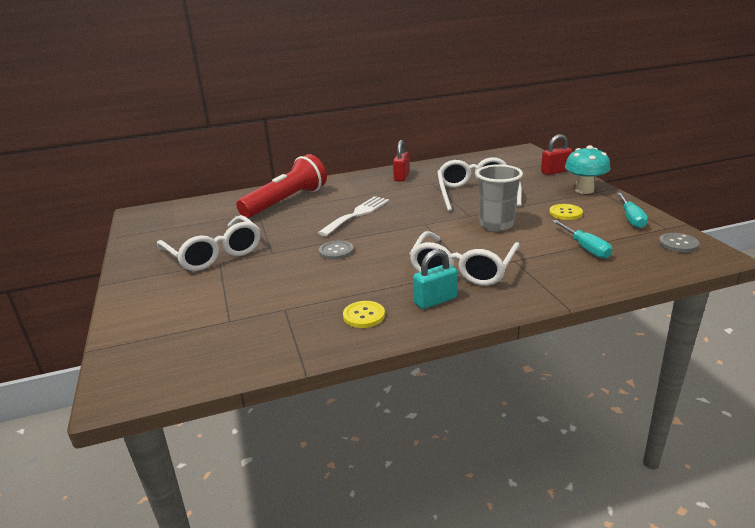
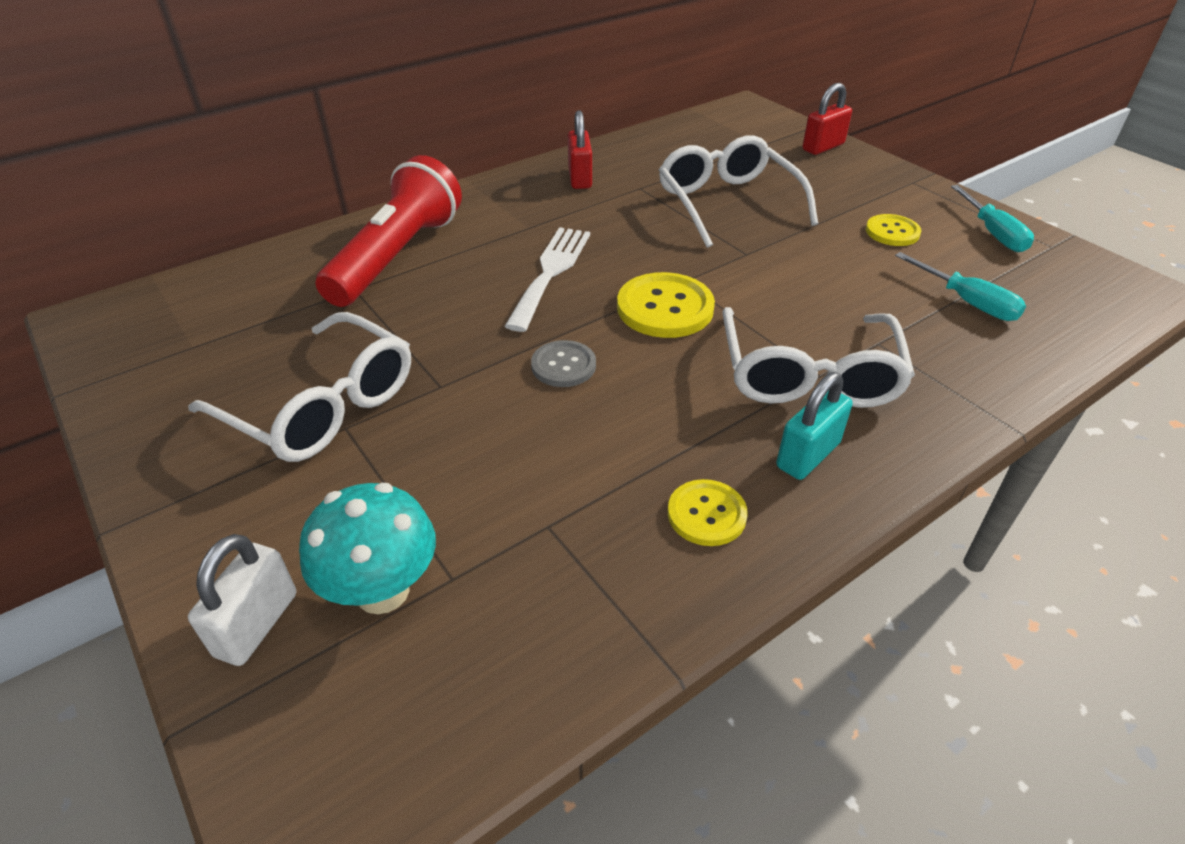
camera: 20 degrees left, 15 degrees up
(140, 323) = (257, 624): none -> white padlock
(406, 234) = (665, 308): none -> yellow button
(496, 225) = (803, 269): grey cup -> none
(584, 190) = (889, 181): turquoise mushroom -> turquoise mushroom (382, 591)
(678, 244) = (1088, 276): grey button -> none

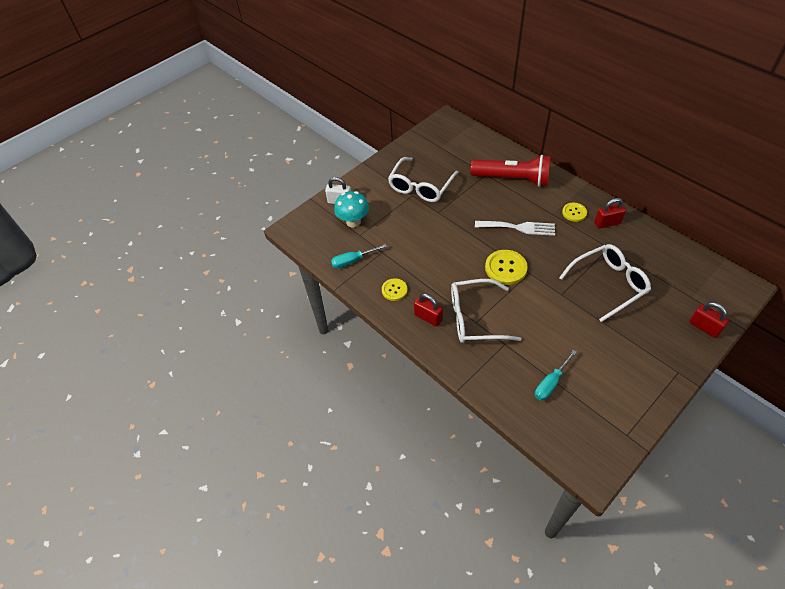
camera: 85 degrees right, 10 degrees up
(563, 365) = (458, 242): grey button -> none
(808, 455) = (428, 317): turquoise padlock -> red padlock
(892, 232) = (609, 356): yellow button -> yellow button (574, 213)
(993, 233) = (629, 406): turquoise screwdriver -> turquoise screwdriver (352, 261)

